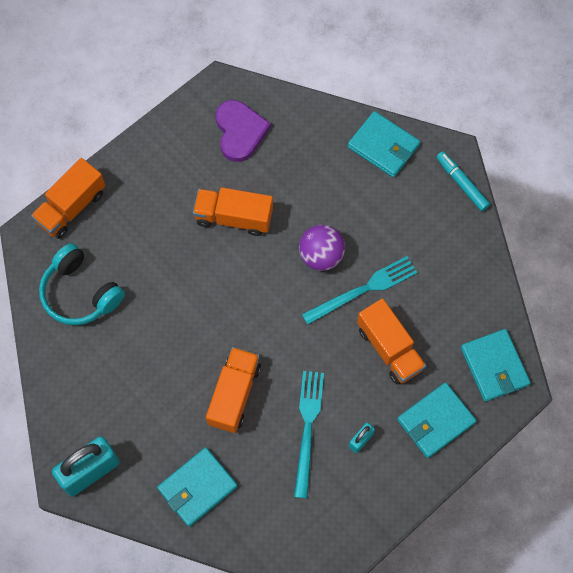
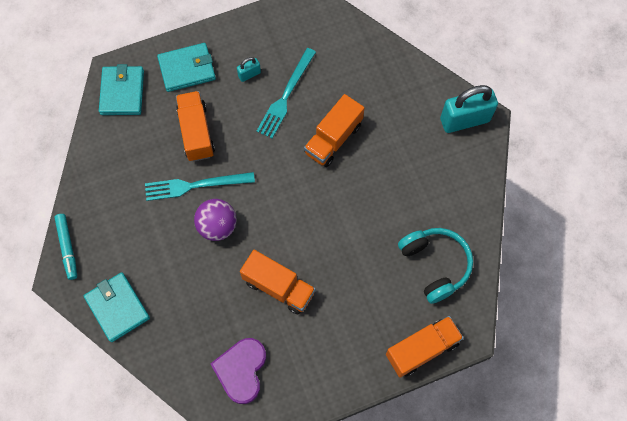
camera: 160 degrees left, 0 degrees up
(197, 487) = (385, 82): turquoise wallet -> none

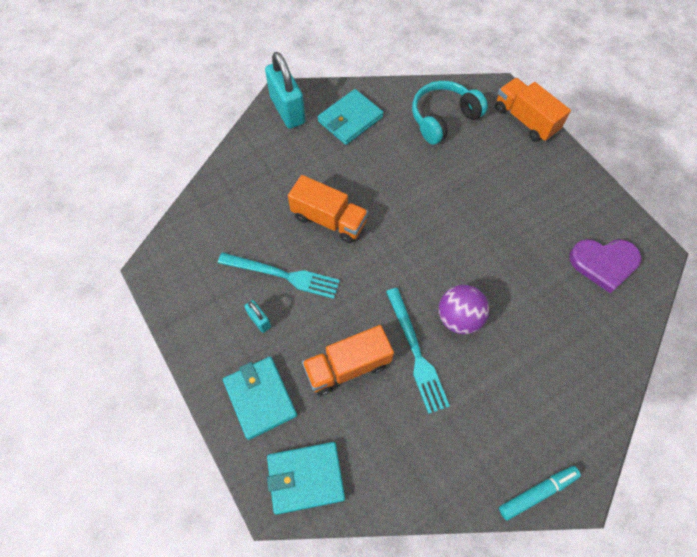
camera: 100 degrees left, 5 degrees down
(117, 307) = (588, 408): turquoise wallet -> turquoise wallet (350, 119)
(278, 287) = (507, 244): orange truck -> none

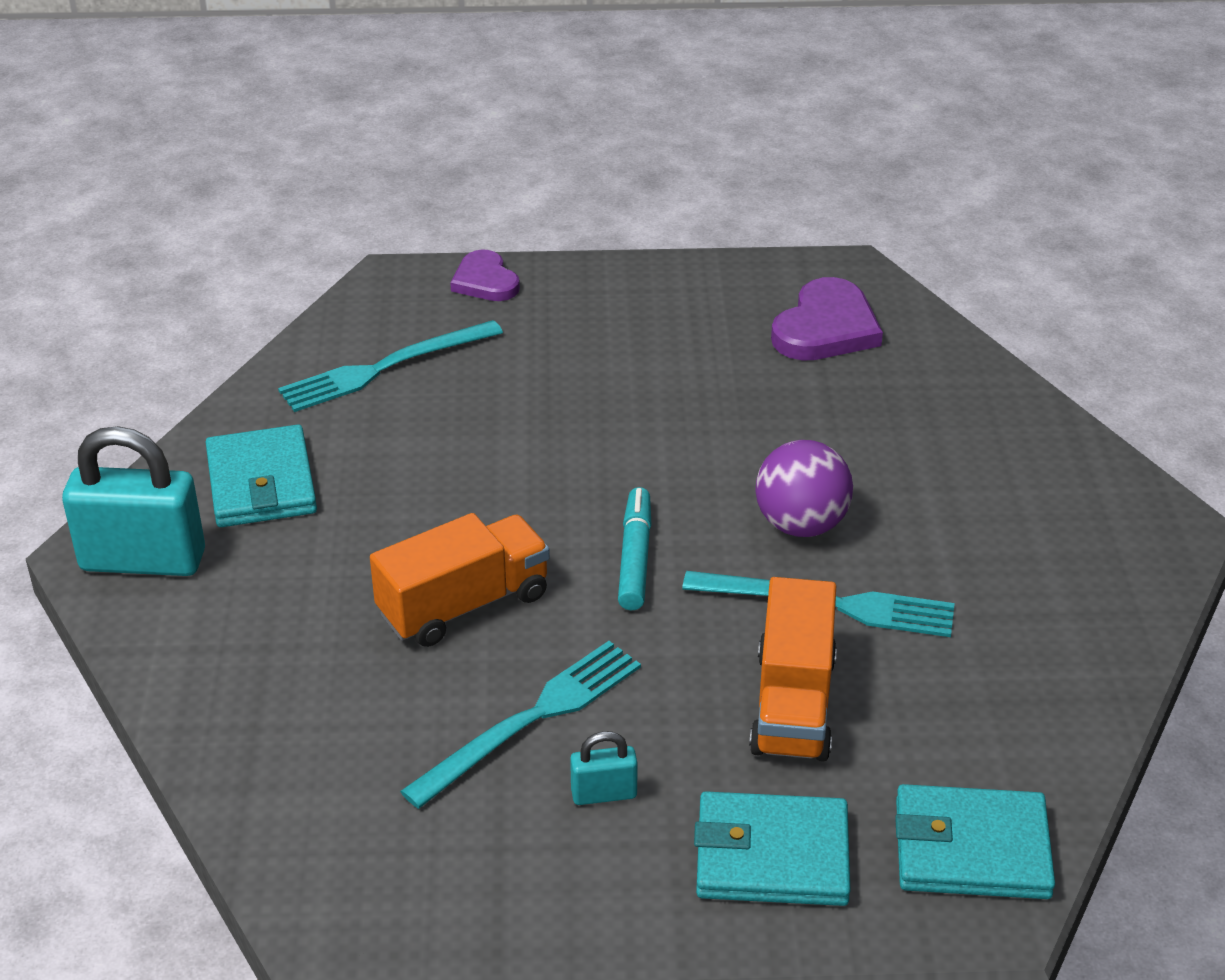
camera: 60 degrees left, 25 degrees down
(306, 477) = (971, 848): turquoise wallet -> turquoise wallet turned 75 degrees clockwise
(443, 118) = (385, 368): turquoise headphones -> turquoise fork
(525, 120) = (485, 281): orange truck -> purple heart
(537, 492) = (1155, 571): turquoise marker -> turquoise marker (635, 557)

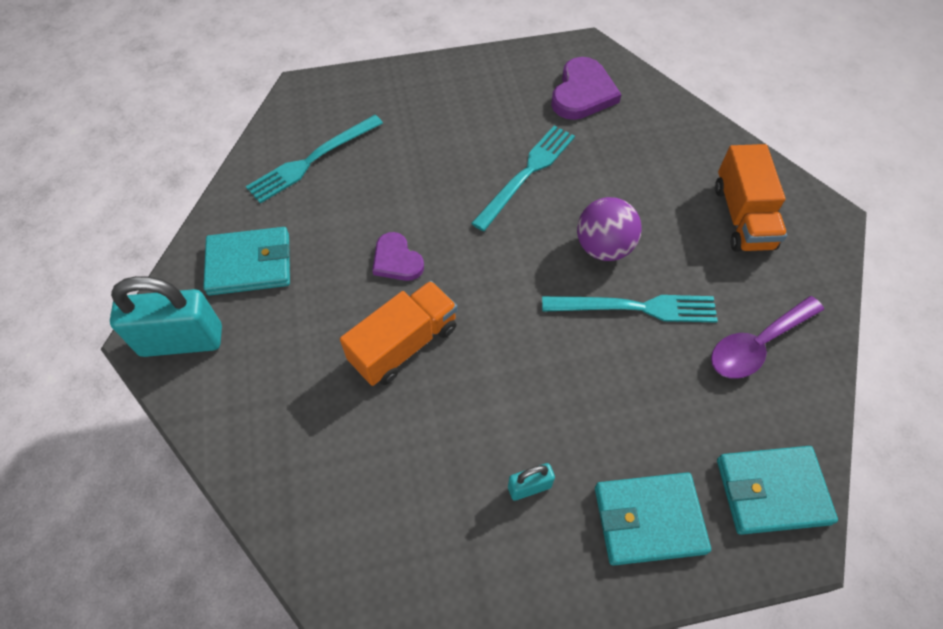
camera: 10 degrees left, 20 degrees up
(261, 483) = (249, 264): turquoise wallet -> turquoise wallet turned 75 degrees counterclockwise
(485, 281) = (363, 83): purple heart -> purple heart (396, 260)
(531, 719) = (468, 433): turquoise fork -> turquoise fork (526, 174)
(635, 557) = (506, 289): turquoise marker -> none
(793, 704) = (632, 392): orange truck -> orange truck (742, 217)
(1006, 672) = (757, 345): none -> purple spoon

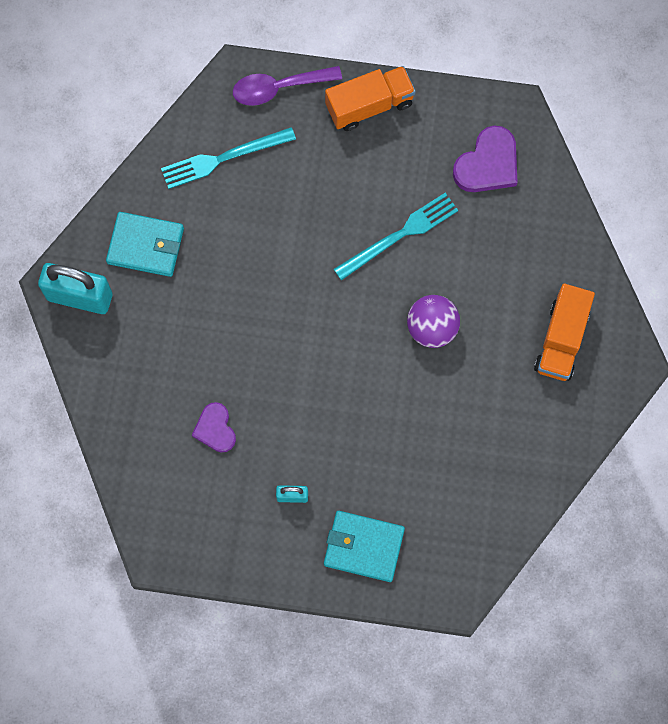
camera: 20 degrees right, 15 degrees up
(396, 260) = (262, 282): purple heart -> purple heart (215, 429)
(404, 344) = (243, 358): orange truck -> orange truck (369, 105)
(635, 307) = (432, 389): turquoise fork -> none
(757, 345) = (509, 452): purple spoon -> purple spoon (278, 88)
(772, 491) = (458, 559): turquoise wallet -> none

